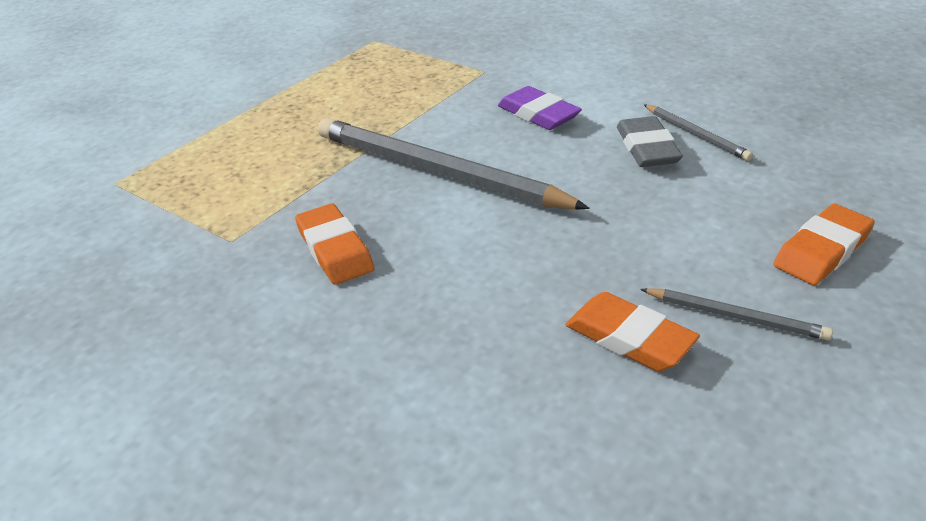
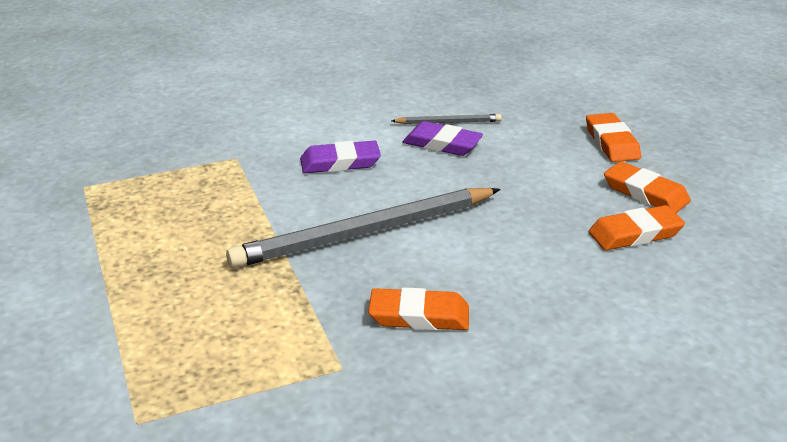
camera: 60 degrees left, 5 degrees down
(647, 148) = (442, 144): grey eraser -> purple eraser
(736, 316) = (645, 193): grey pencil -> orange eraser

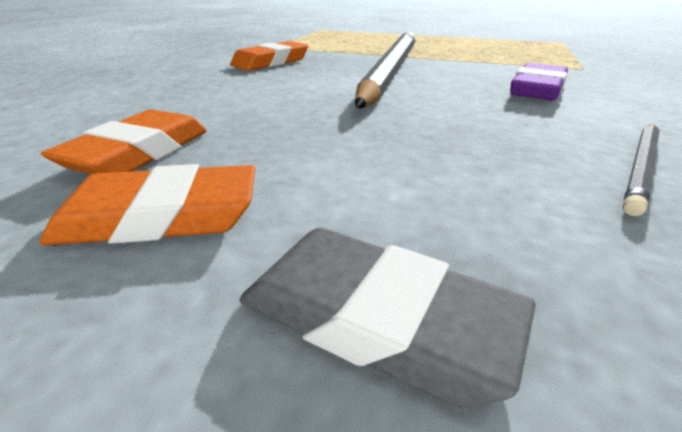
camera: 130 degrees right, 0 degrees up
(442, 144) = (547, 139): purple eraser -> none
(611, 142) = (374, 317): orange eraser -> grey eraser

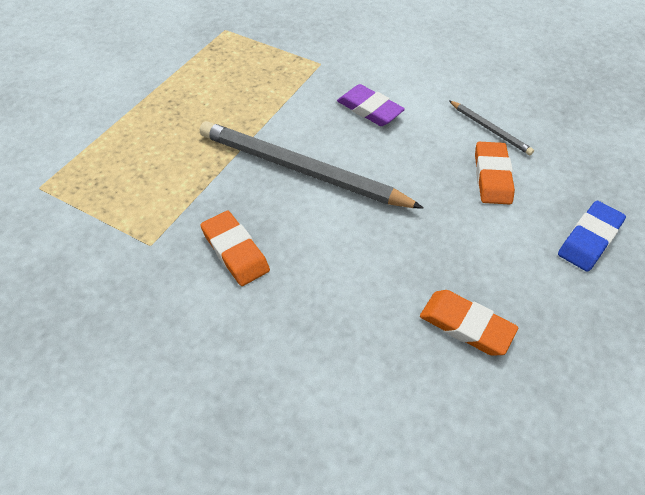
camera: 80 degrees left, 20 degrees up
(161, 216) = (537, 302): orange eraser -> orange eraser (492, 176)
(374, 317) = (589, 239): grey eraser -> blue eraser

